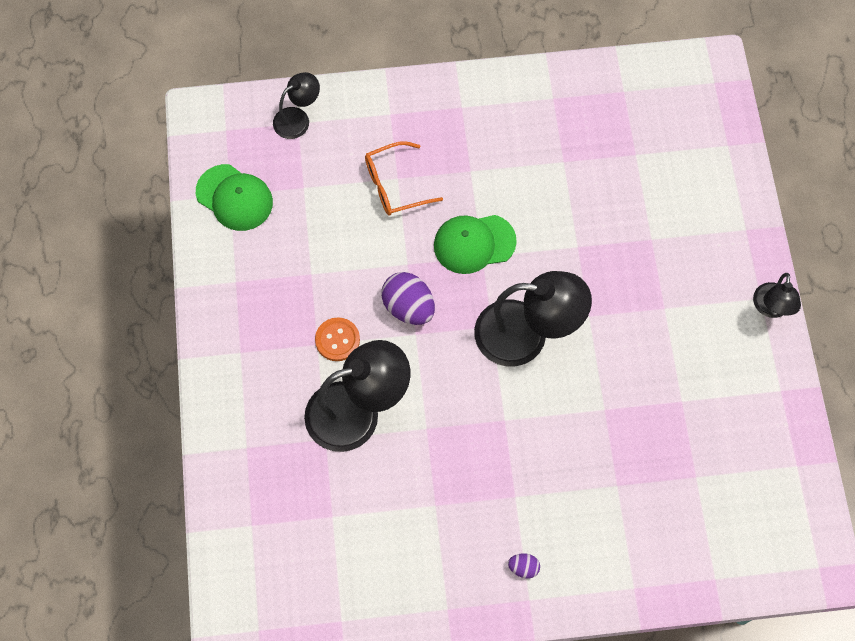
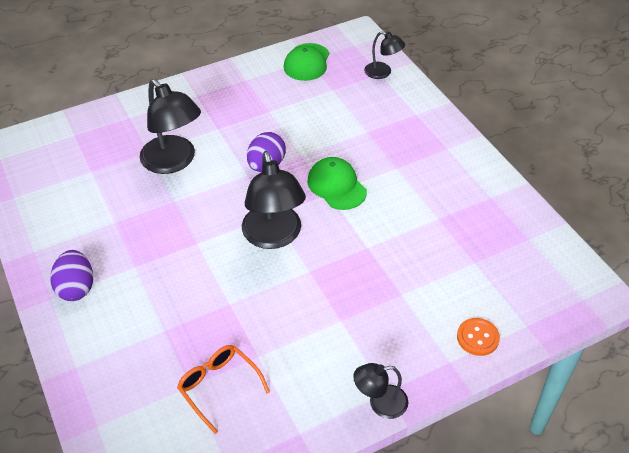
camera: 70 degrees right, 20 degrees down
(337, 340) = (225, 137): orange button -> orange button (477, 337)
(395, 185) = (360, 132): orange glasses -> orange glasses (219, 387)
(523, 568) = (76, 288): purple egg -> purple egg, size x2.01

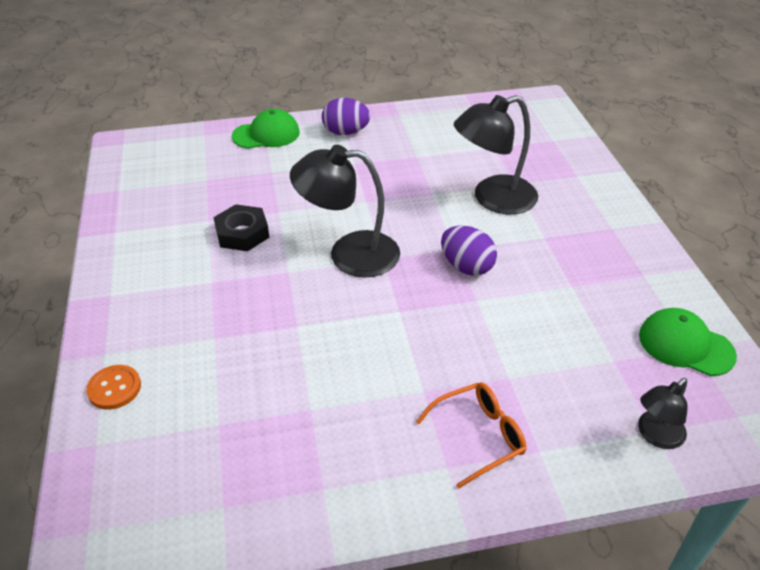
camera: 105 degrees right, 5 degrees down
(219, 387) = (193, 194): orange glasses -> orange glasses (478, 436)
(269, 321) = (242, 233): none -> black nut
(336, 186) = (409, 321): green cap -> green cap (266, 134)
(380, 403) = (101, 287): black lamp -> none

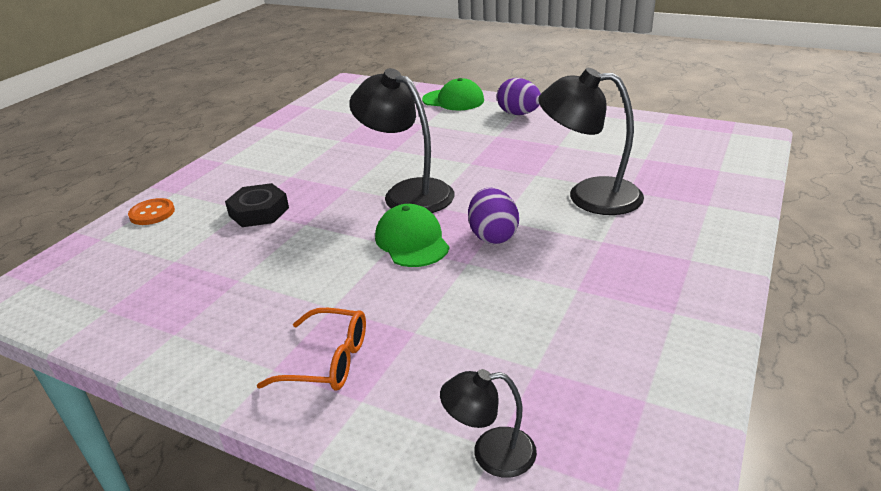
camera: 40 degrees right, 10 degrees down
(242, 233) = (350, 154): black nut -> black nut (259, 211)
(685, 345) = (640, 394): green cap -> green cap (412, 241)

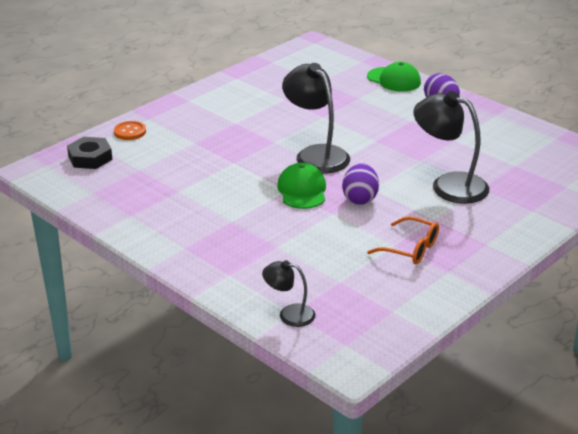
camera: 15 degrees right, 0 degrees up
(259, 211) = (204, 146): black nut -> black nut (90, 158)
(327, 361) = (217, 250): orange glasses -> orange glasses (410, 248)

